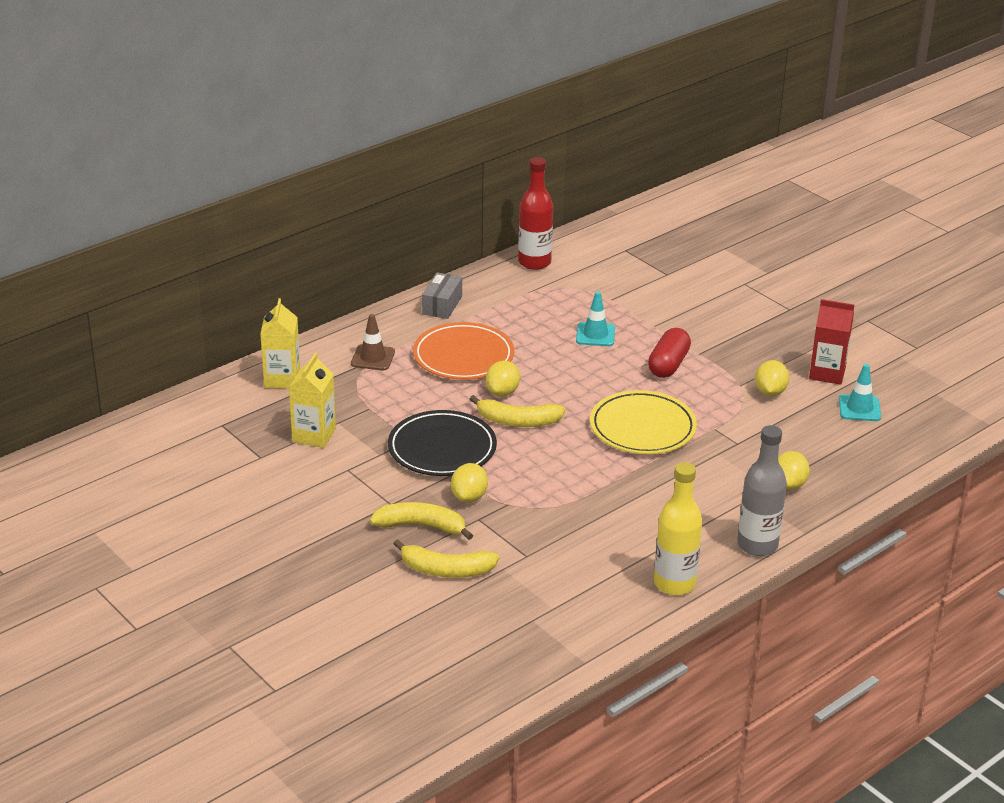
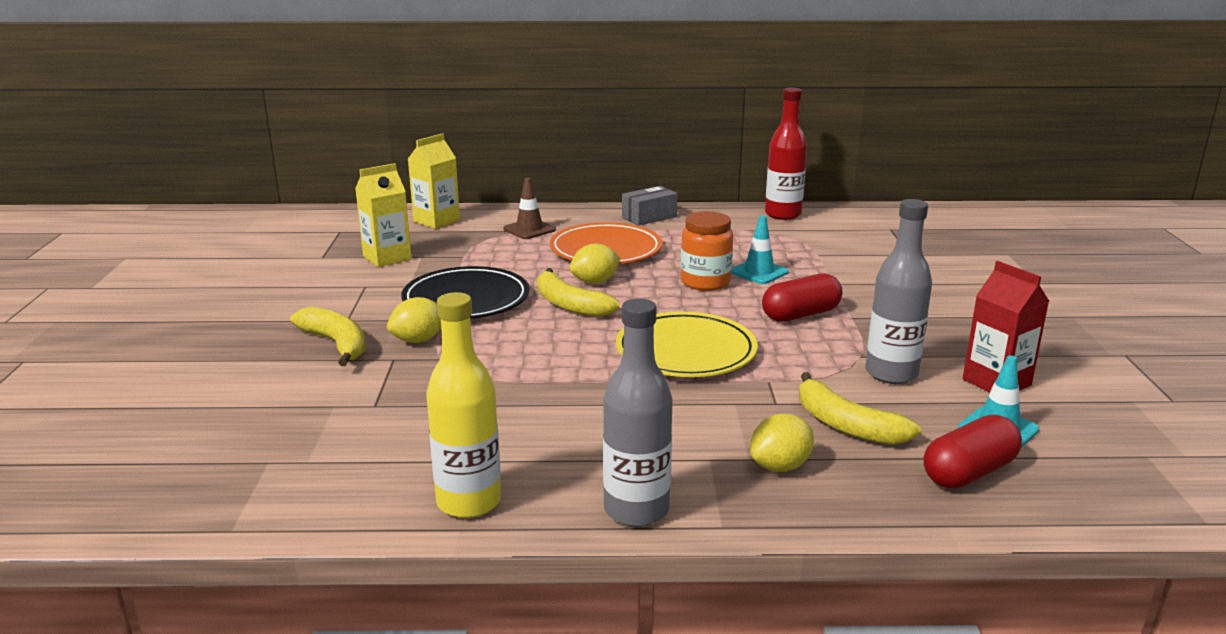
camera: 40 degrees right, 10 degrees down
(446, 570) = (285, 384): yellow banana -> yellow banana (846, 425)
(574, 360) = (705, 282): none -> orange jar
(770, 392) = (891, 373): yellow lemon -> grey bottle
(873, 444) = (968, 472): none -> red capsule

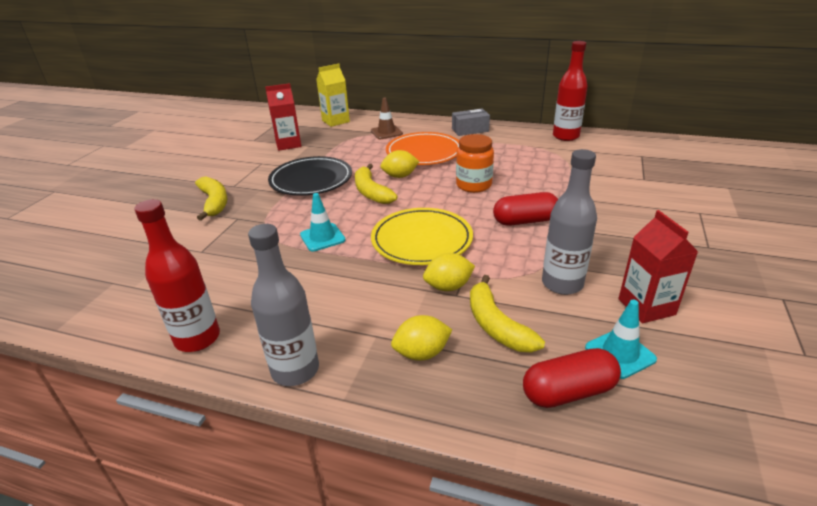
camera: 20 degrees right, 10 degrees up
(387, 258) = (288, 144): yellow carton -> red carton
(419, 340) = (262, 206): yellow lemon -> yellow lemon (448, 287)
(469, 502) = (197, 338): yellow bottle -> red bottle
(759, 272) = (517, 181): turquoise traffic cone -> turquoise traffic cone (322, 237)

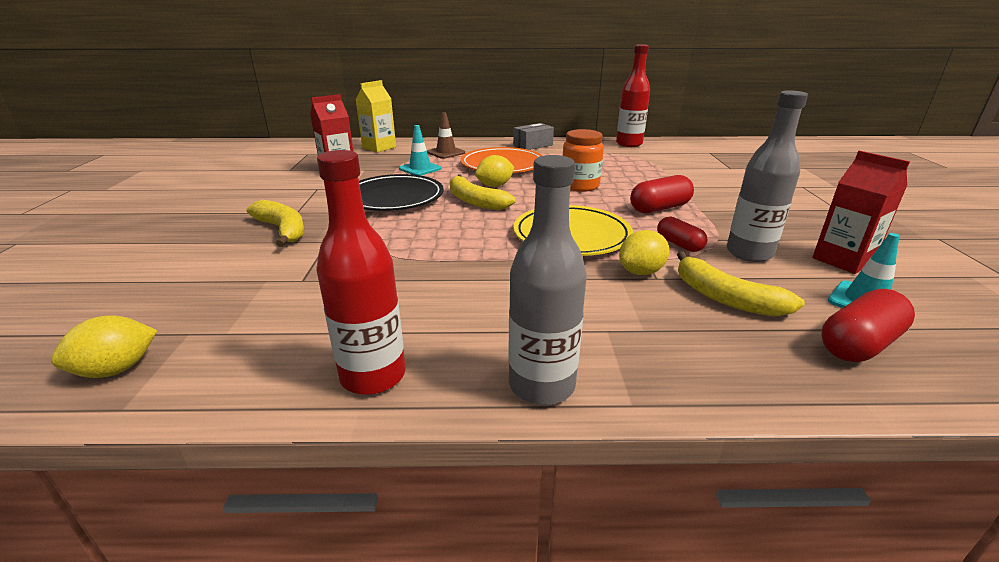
camera: 20 degrees left, 5 degrees down
(322, 237) = (454, 247): turquoise traffic cone -> turquoise traffic cone (420, 169)
(421, 353) = (675, 338): yellow lemon -> yellow lemon (116, 369)
(506, 264) = (679, 244): none -> red capsule

